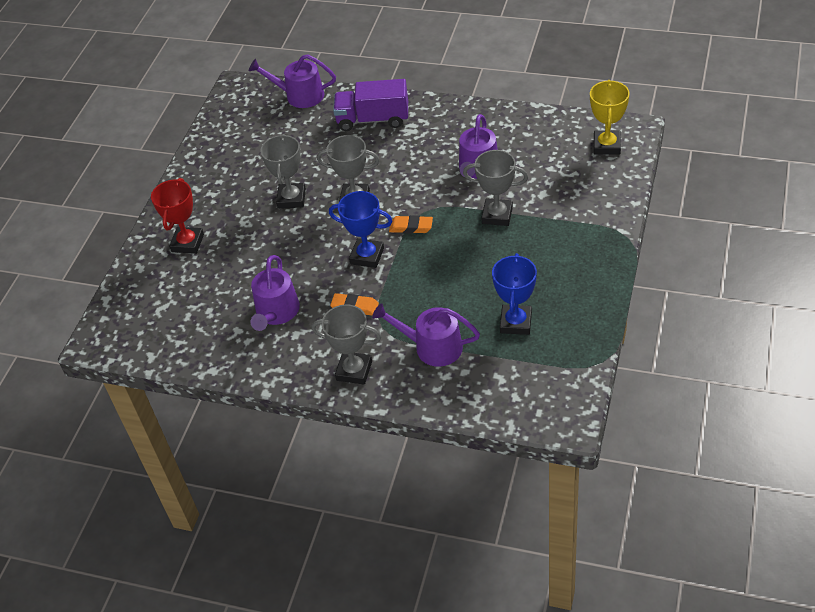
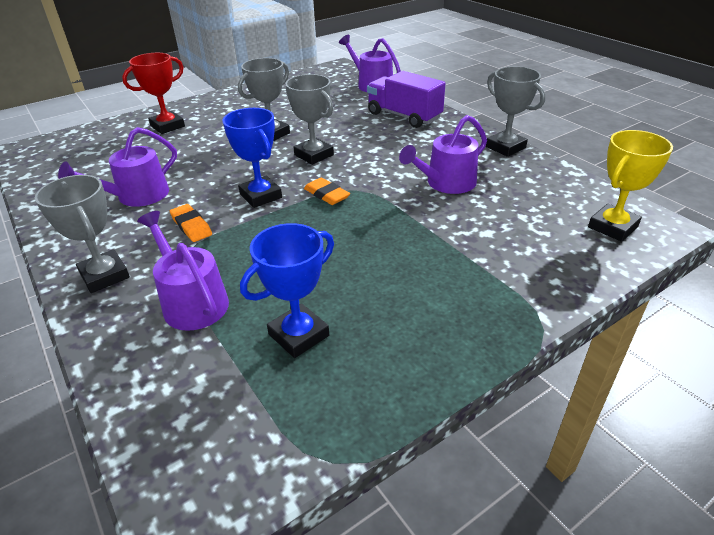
camera: 35 degrees right, 10 degrees down
(497, 215) = (416, 226): grey trophy -> grey trophy (505, 147)

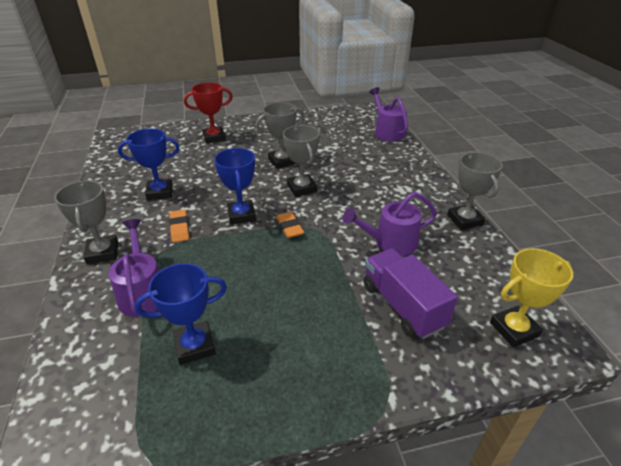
camera: 20 degrees right, 0 degrees up
(137, 196) = (160, 192): purple watering can -> blue trophy
(404, 116) = (395, 168): purple truck -> purple truck (402, 305)

